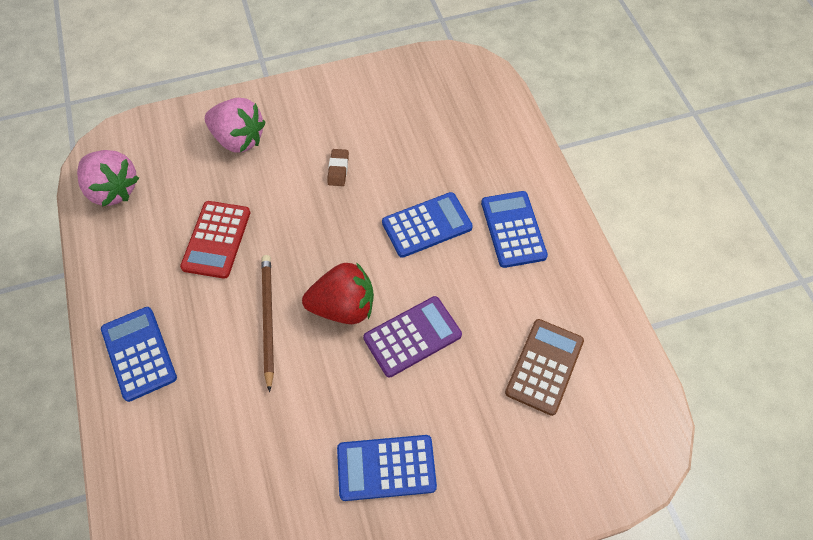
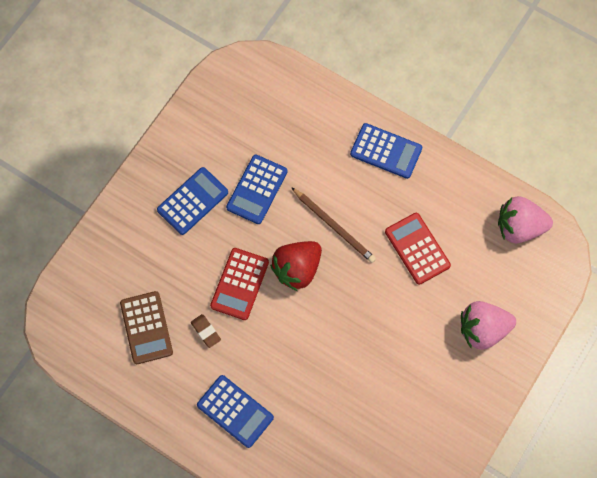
camera: 140 degrees right, 10 degrees up
(338, 169) = (392, 362): brown eraser -> brown eraser (206, 331)
(412, 336) = (240, 284): purple calculator -> red calculator
(427, 225) = (295, 367): blue calculator -> blue calculator (257, 189)

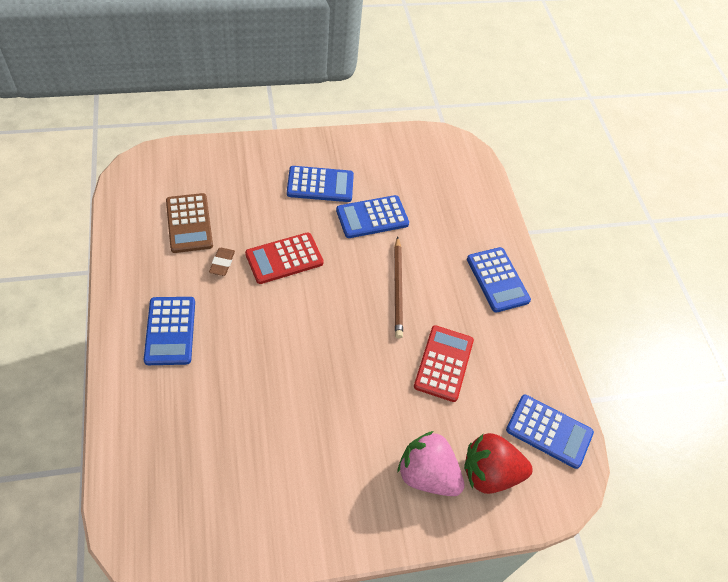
camera: 40 degrees right, 15 degrees down
(146, 327) = (189, 223): brown calculator -> brown calculator turned 45 degrees counterclockwise
(297, 269) = (336, 289): red strawberry -> red strawberry (490, 473)
(519, 227) = (549, 431): pink strawberry -> blue calculator

